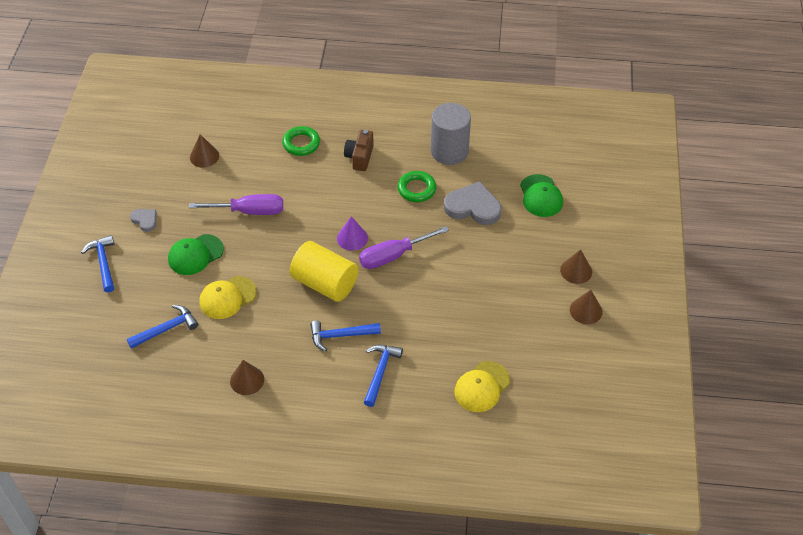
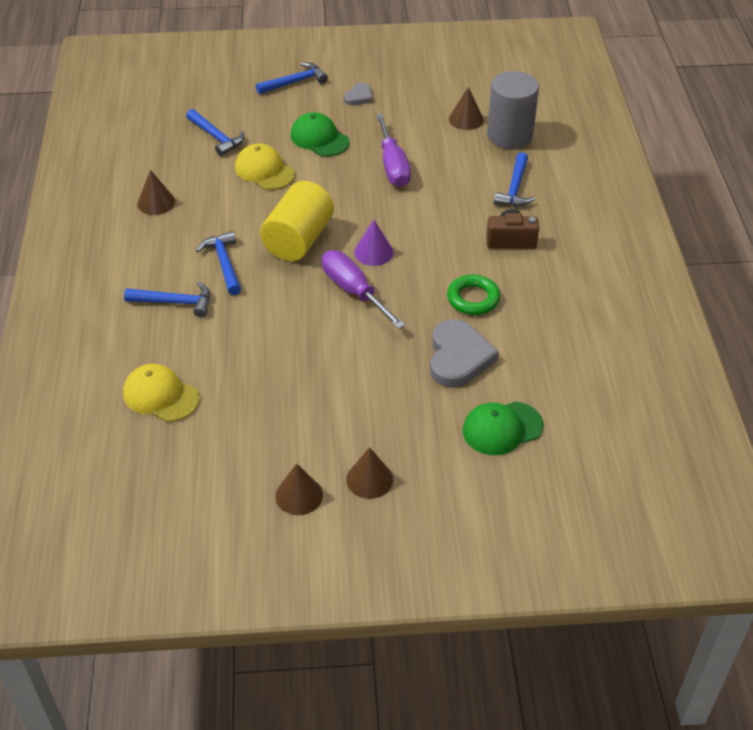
camera: 80 degrees right, 5 degrees down
(301, 143) = (515, 188): green ring -> blue hammer
(449, 151) = (554, 322): grey cylinder -> grey cylinder (509, 135)

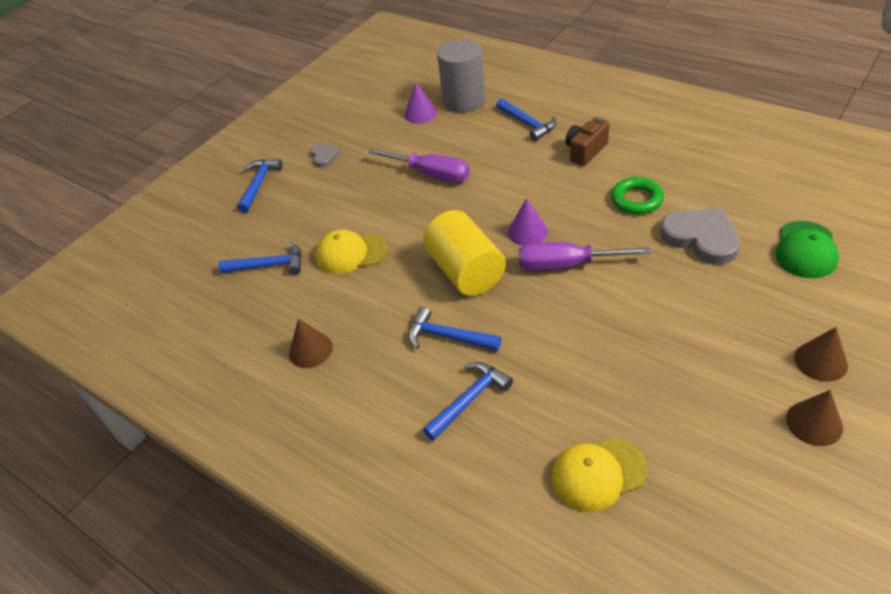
camera: 45 degrees left, 0 degrees up
(319, 138) = (348, 201): green cap -> none
(466, 119) = (420, 113): brown cone -> purple cone

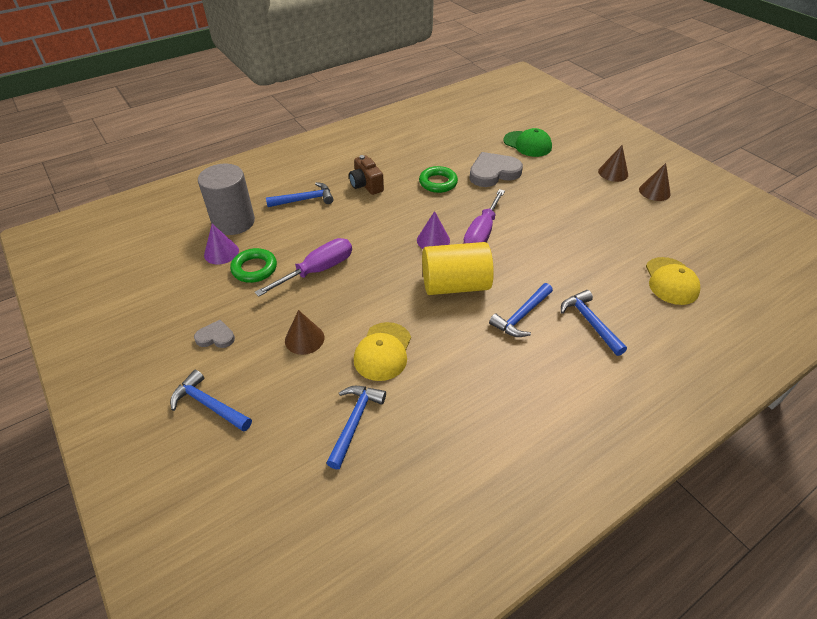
camera: 75 degrees left, 0 degrees up
(310, 350) = (493, 411): brown cone -> brown cone (304, 339)
(411, 139) = (254, 269): none -> green ring

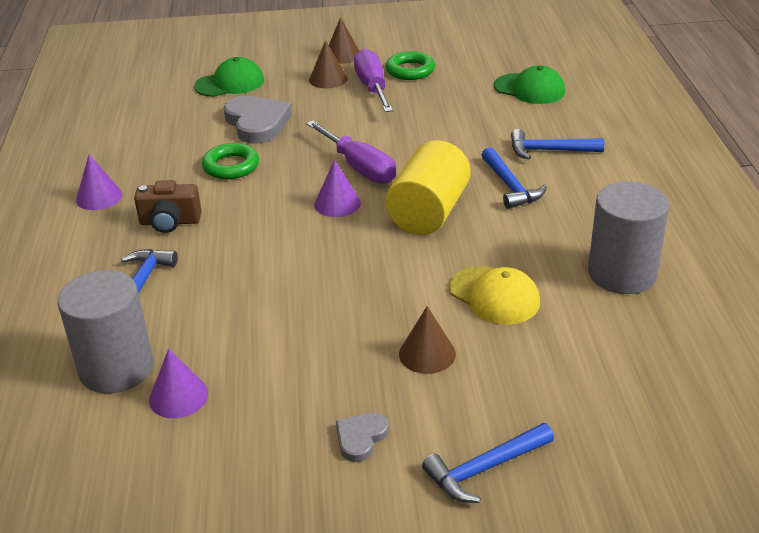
camera: 60 degrees left, 10 degrees down
(254, 269) = (249, 369): green ring -> green ring (410, 70)
(317, 270) = (307, 310): purple screwdriver -> purple screwdriver (372, 87)
(354, 422) = (586, 346): blue hammer -> none
(371, 152) = (99, 197): none -> purple cone
(455, 418) = (622, 274): none -> grey cylinder
(493, 173) = (257, 123): grey heart -> grey heart turned 150 degrees clockwise
(654, 191) = (396, 46): brown cone -> brown cone (328, 79)
(671, 281) = (529, 89): yellow cap -> green cap

